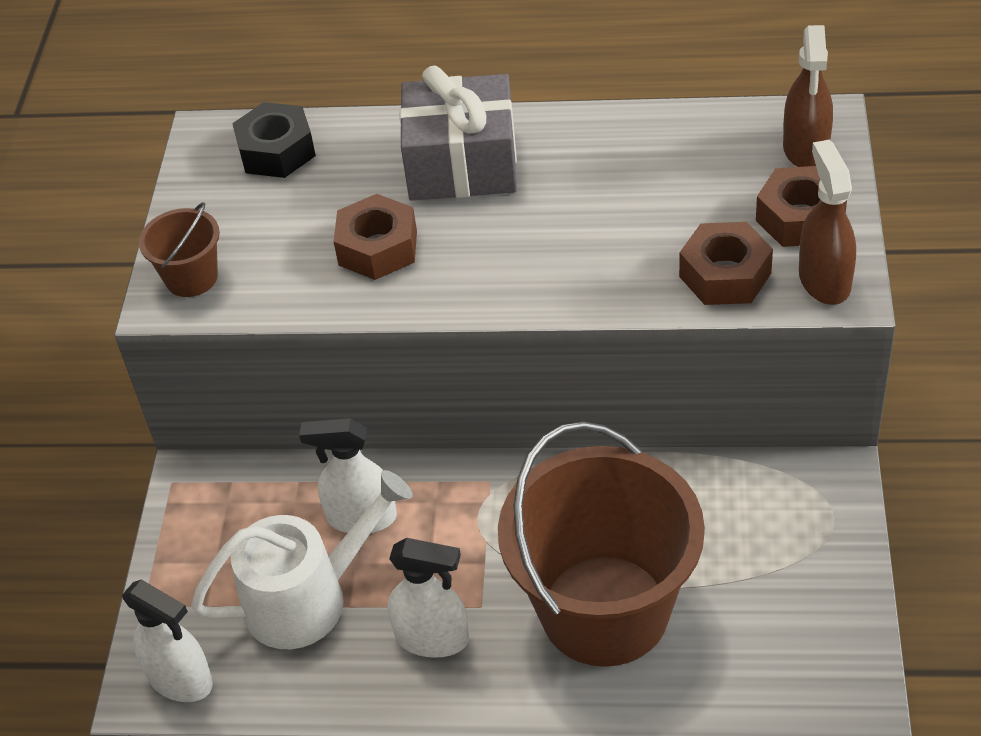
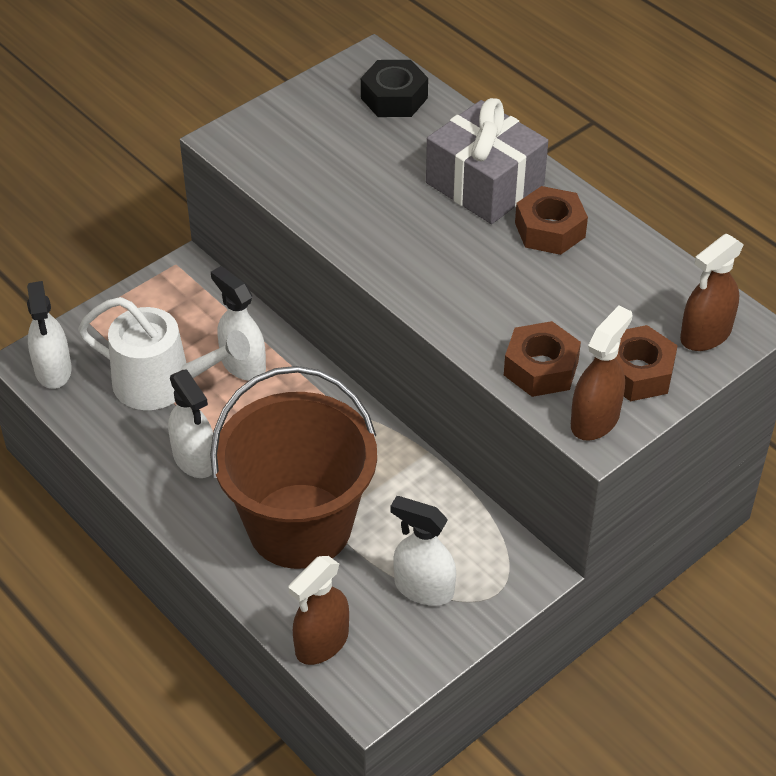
camera: 40 degrees right, 0 degrees up
(191, 278) = (255, 137): brown bucket -> none
(377, 248) = (371, 196): brown nut -> brown nut (549, 230)
(759, 690) = (321, 643): none -> brown spray bottle
(774, 567) = (423, 588): none -> white spray bottle

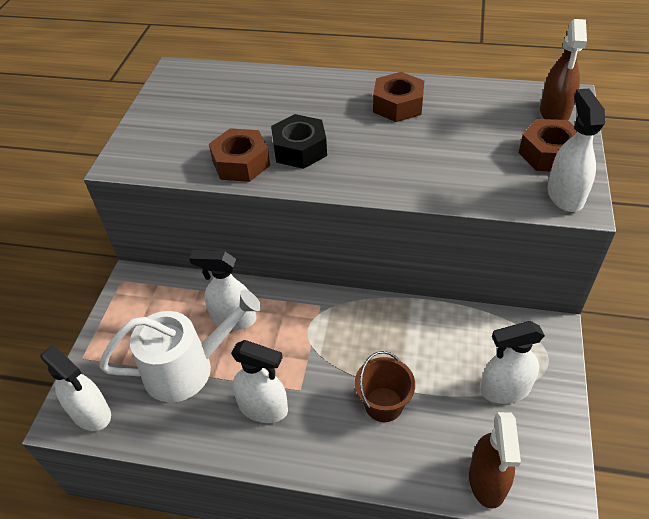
camera: 35 degrees left, 0 degrees up
(299, 526) = (383, 404): brown bucket -> brown bucket, size x0.43
(394, 98) = (215, 83): black nut -> black nut (299, 149)
(484, 184) = (328, 101): grey gift -> none
(541, 368) = (495, 184): brown nut -> brown nut (241, 163)
(595, 420) = (565, 195): brown spray bottle -> white spray bottle

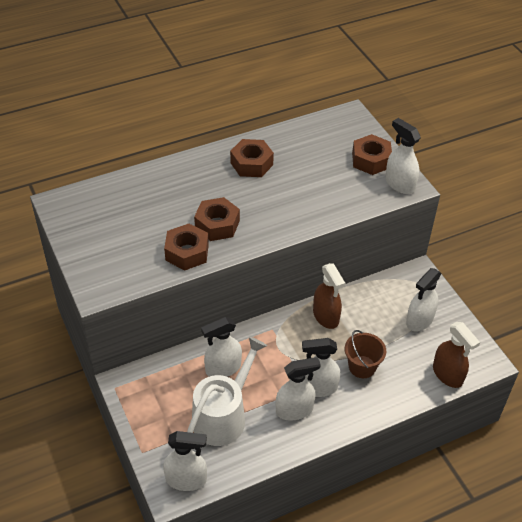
camera: 40 degrees left, 0 degrees up
(299, 149) = (217, 225): black nut -> brown nut
(312, 398) = (318, 387): none -> white spray bottle
(554, 112) = (352, 129): brown spray bottle -> brown spray bottle (326, 316)

